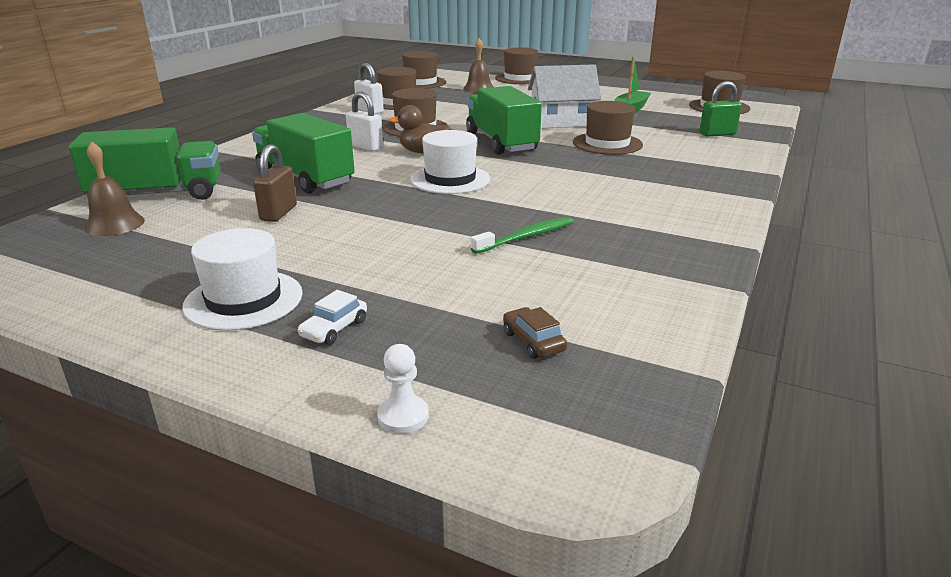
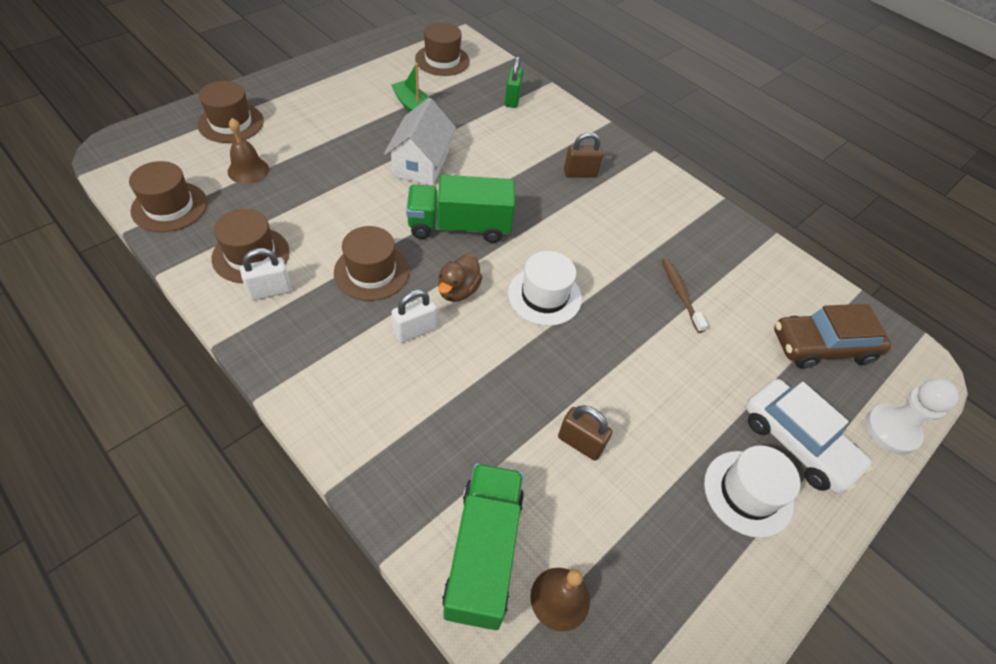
camera: 75 degrees left, 25 degrees up
(305, 178) = (490, 404): green truck -> none
(334, 329) = (797, 442): white car -> white car, size x2.35
(403, 416) = (891, 430): white pawn -> white pawn, size x1.84
(526, 237) = (680, 294): green toothbrush -> brown toothbrush
(533, 341) = (822, 346): brown car -> brown car, size x2.35
(607, 143) = (502, 166): brown hat -> none
(653, 171) = (580, 173): none -> brown padlock

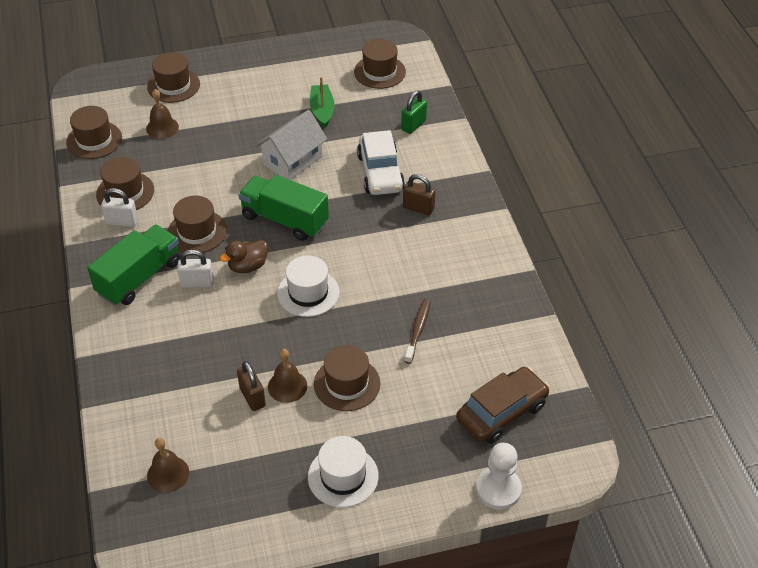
camera: 35 degrees right, 5 degrees down
(483, 553) = (142, 430): green truck -> green truck (139, 277)
(606, 412) = (287, 386): none -> brown bell
(663, 381) = (347, 384): none -> brown hat
(797, 442) = (411, 464): white car -> white car (380, 173)
(822, 346) = (501, 412): brown car -> brown car turned 120 degrees clockwise

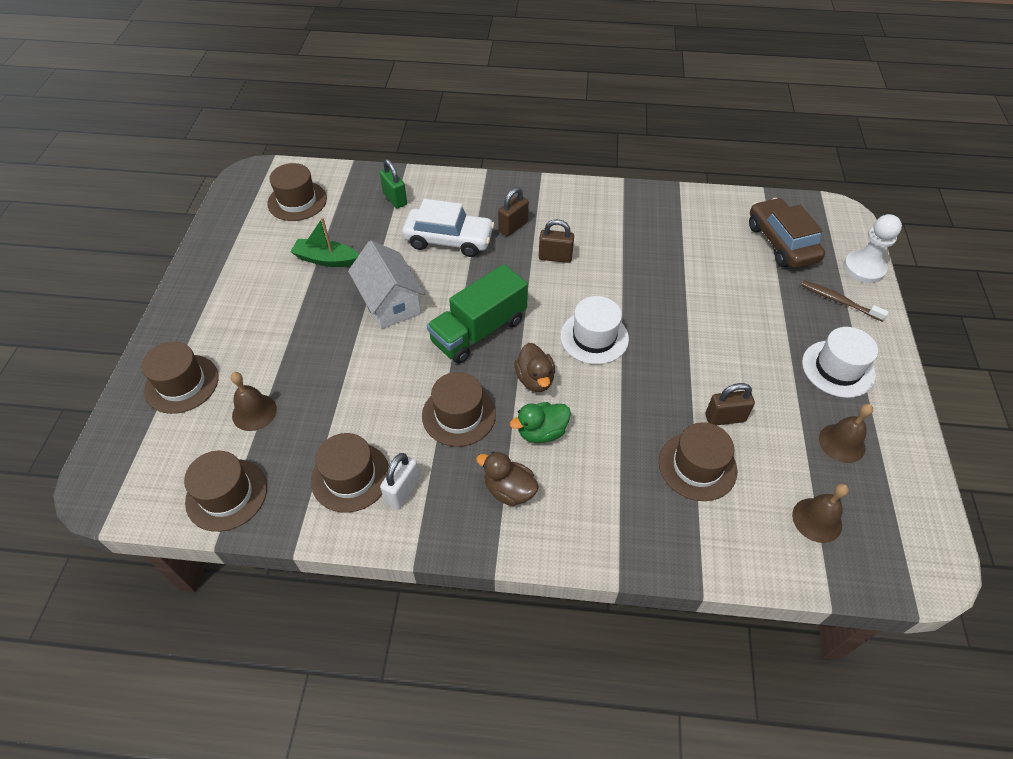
camera: 70 degrees left, 5 degrees up
(139, 277) = (509, 490): green truck -> brown duck
(197, 283) = (541, 432): white padlock -> green duck
(287, 386) = (717, 385): brown bell -> brown bell (842, 443)
(347, 384) = (725, 337): brown hat -> brown hat (697, 466)
(393, 245) = (555, 257): none -> brown padlock
(418, 330) = (671, 269): brown toothbrush -> brown toothbrush (839, 301)

